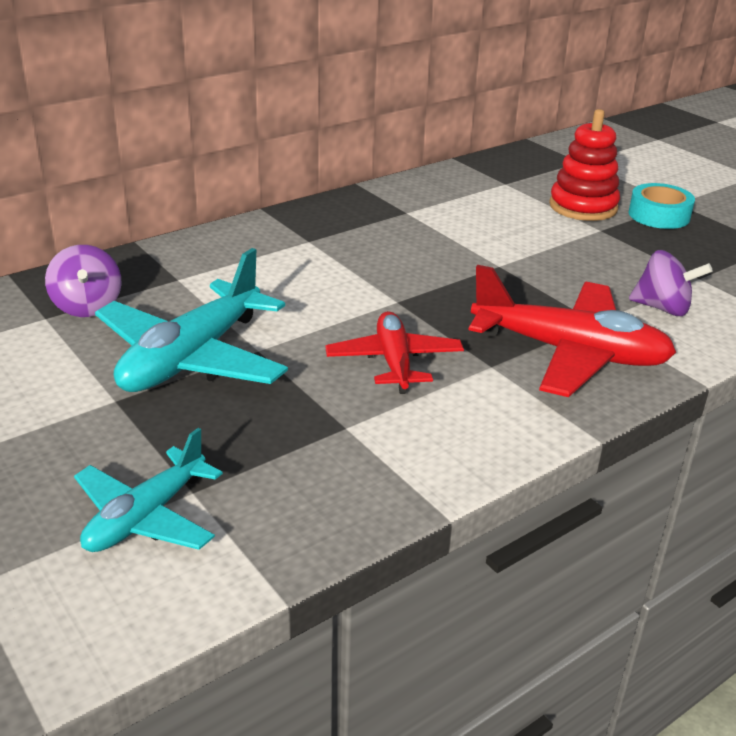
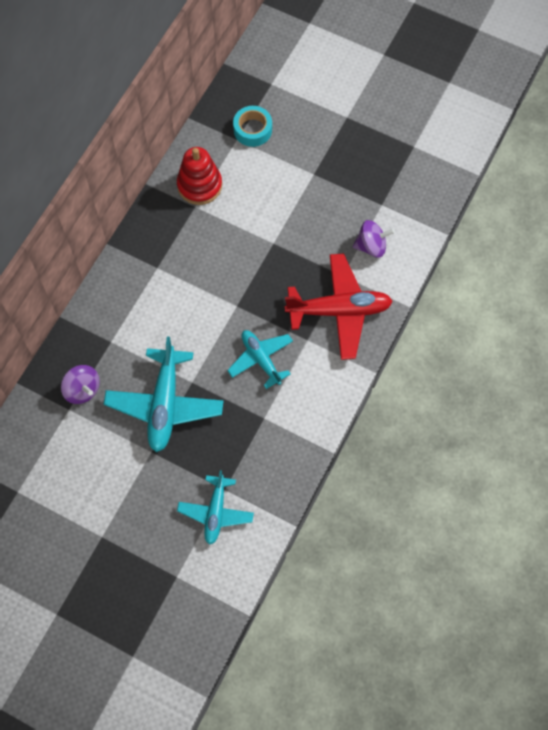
camera: 25 degrees left, 35 degrees up
(394, 361) = (261, 359): red plane -> turquoise plane
(583, 207) = (294, 149): red stacking toy -> red stacking toy (199, 185)
(659, 215) = (341, 139): turquoise tape -> turquoise tape (252, 130)

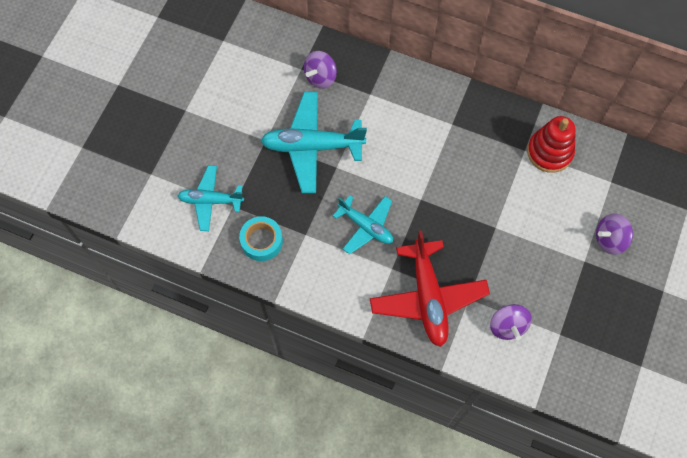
camera: 85 degrees right, 0 degrees up
(252, 130) = (626, 196): turquoise tape -> turquoise tape (261, 241)
(261, 359) = (366, 226): turquoise plane -> turquoise plane turned 75 degrees clockwise
(294, 150) = (609, 239): none -> purple spinning top

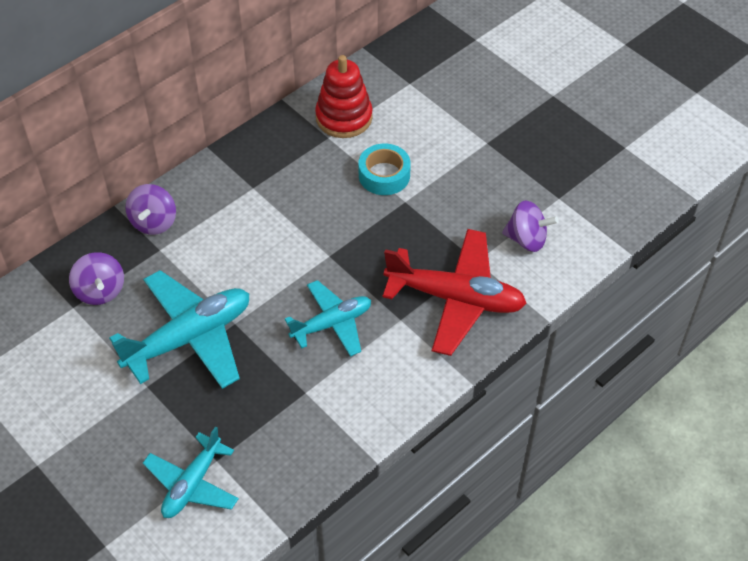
camera: 65 degrees left, 15 degrees down
(261, 241) = (286, 445): turquoise tape -> turquoise tape (384, 175)
(312, 146) = (189, 338): turquoise plane -> turquoise plane turned 150 degrees counterclockwise
(609, 239) = (474, 112): purple spinning top -> purple spinning top (154, 222)

